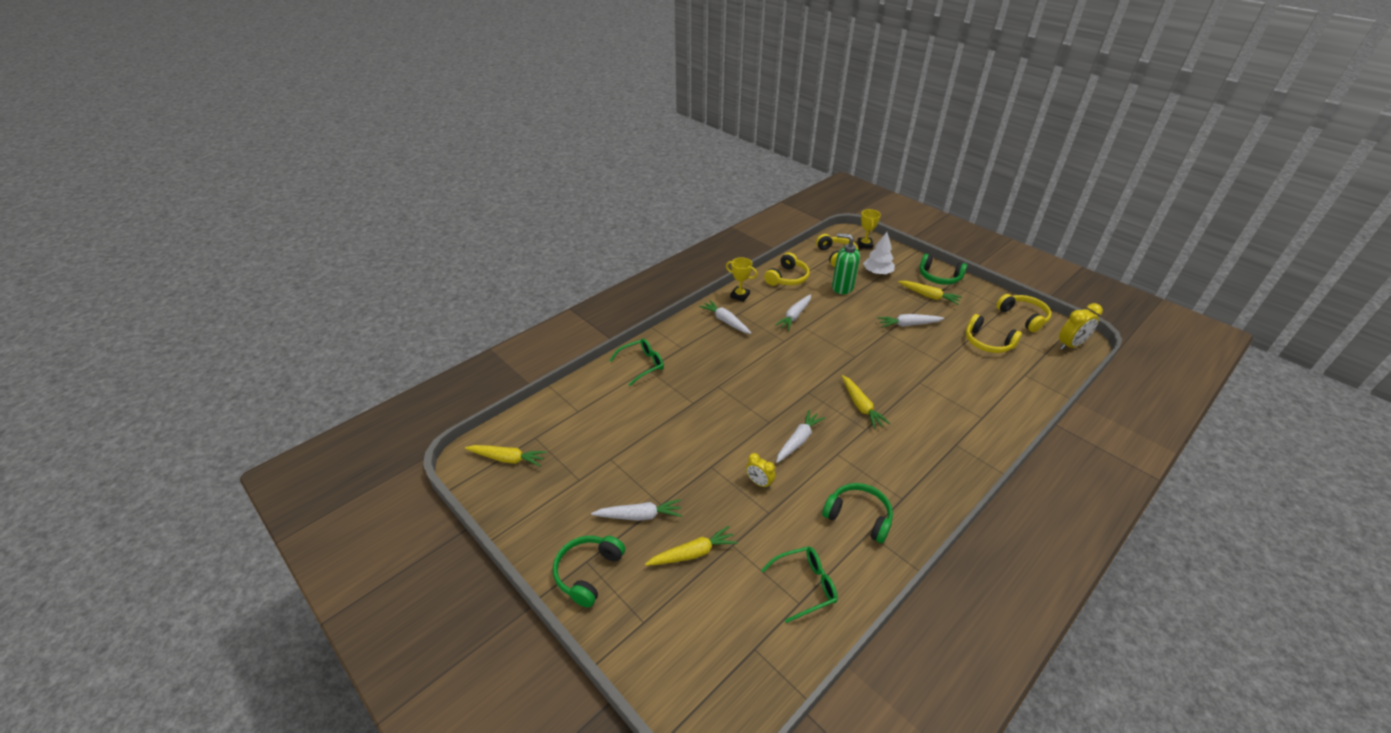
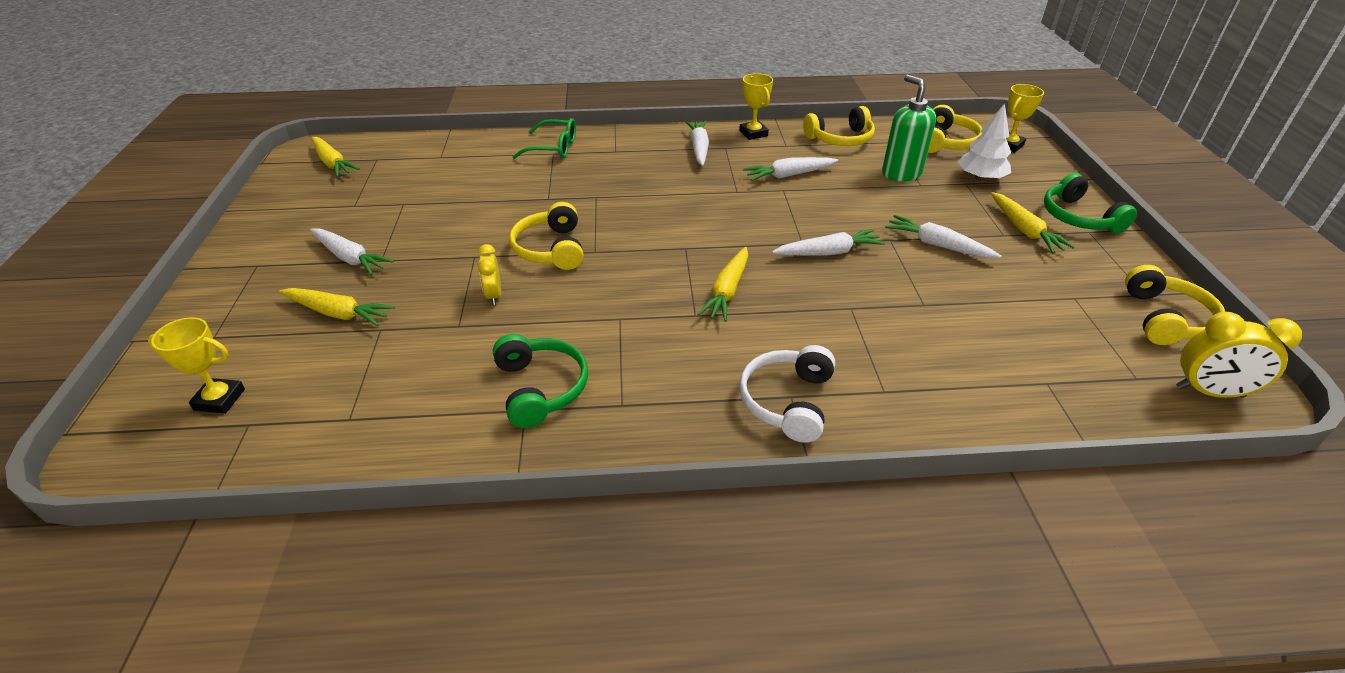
camera: 40 degrees right, 0 degrees up
(588, 573) = (243, 274): green headphones -> none
(715, 650) = (220, 399): none -> yellow trophy
(798, 440) = (597, 283): white carrot -> white carrot (828, 252)
(805, 585) = (380, 408): green glasses -> none
(958, 448) = (788, 401): none -> white headphones
(987, 342) = (1041, 318): yellow headphones -> yellow headphones (551, 249)

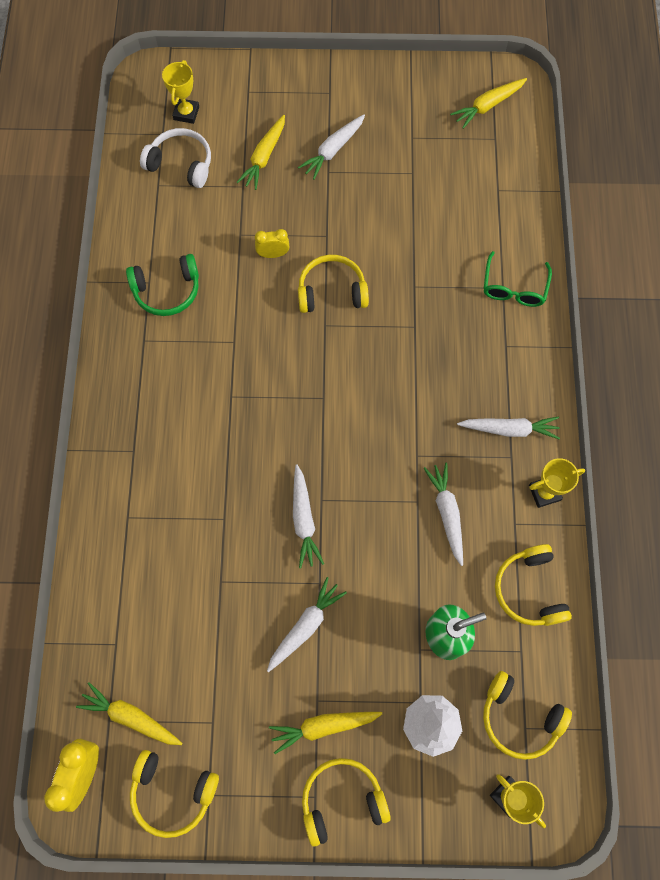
camera: 95 degrees right, 30 degrees up
(727, 291) = (258, 424): yellow carrot -> yellow carrot (131, 717)
(788, 401) = (128, 448): white headphones -> white headphones (181, 164)
(1078, 217) = (342, 800): green headphones -> yellow headphones

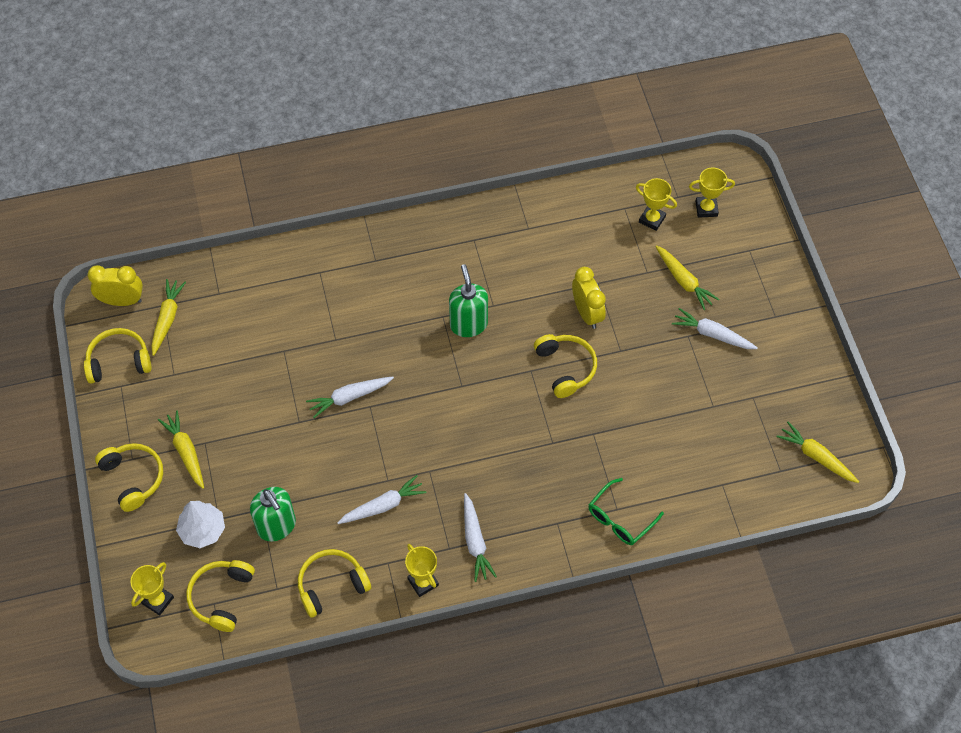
camera: 75 degrees right, 10 degrees down
(167, 290) = (525, 243): green headphones -> none
(173, 792) = (119, 361): yellow headphones -> yellow headphones turned 75 degrees clockwise
(181, 164) = (652, 219): white headphones -> yellow trophy
(249, 372) = (468, 324): none -> green soap dispenser
(264, 157) = (684, 281): yellow carrot -> yellow carrot turned 135 degrees counterclockwise
(273, 254) = (587, 313): yellow clock -> yellow clock, size x1.60
(305, 626) = (261, 420): white carrot -> none
(514, 288) = (620, 518): green glasses -> green glasses turned 45 degrees counterclockwise

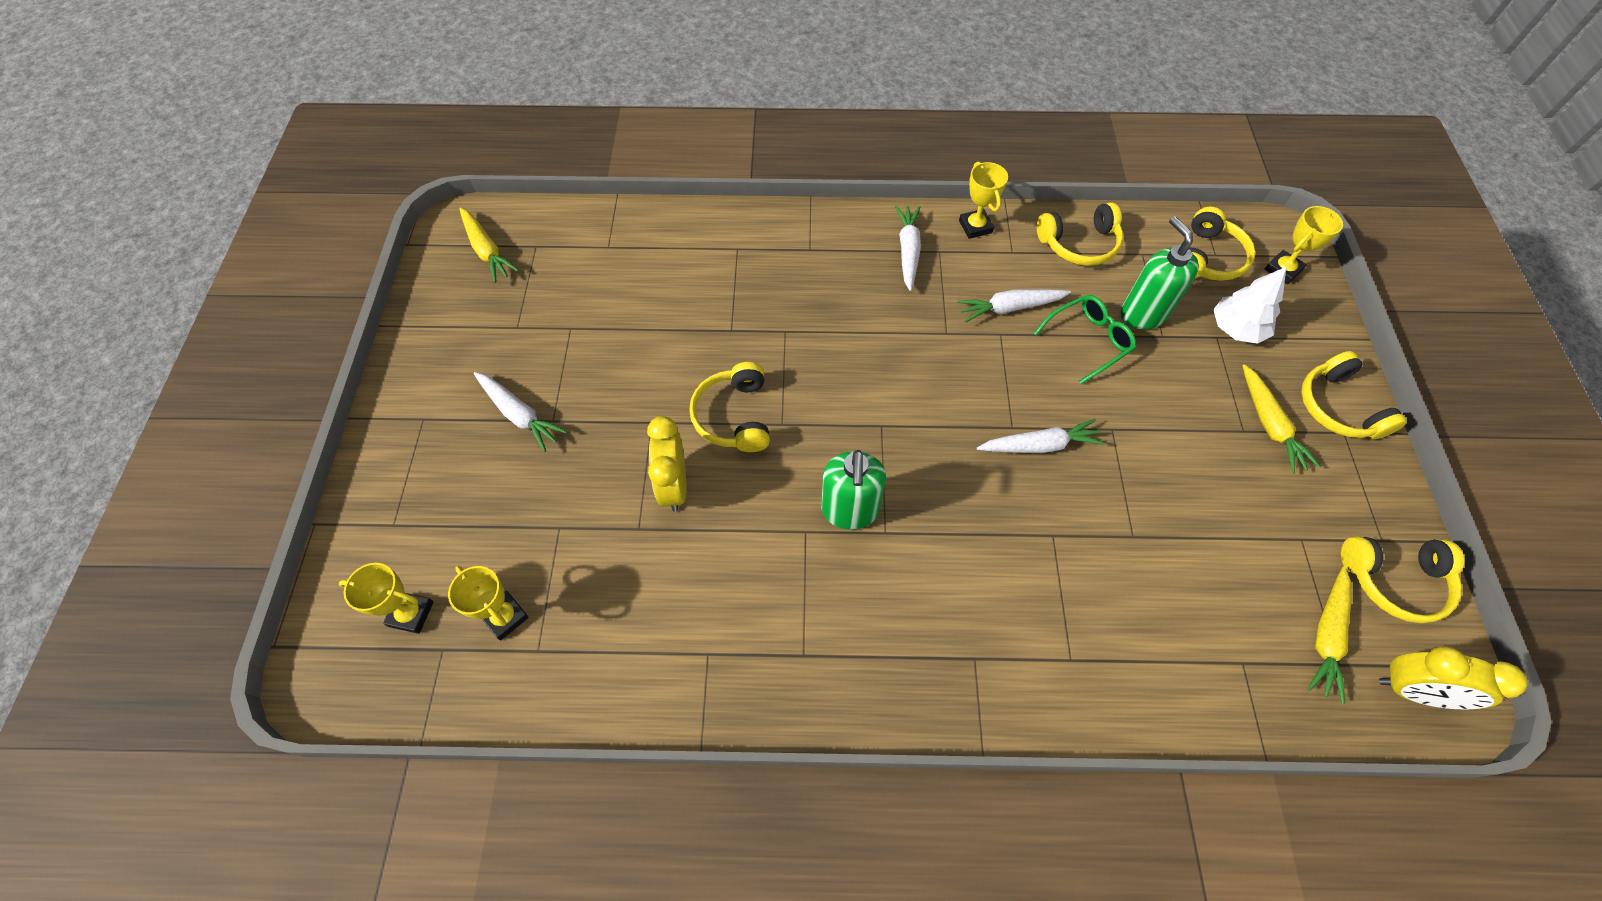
camera: 165 degrees left, 0 degrees up
(620, 518) = (738, 239): green glasses -> green glasses (1088, 341)
(684, 281) = (514, 500): yellow carrot -> none

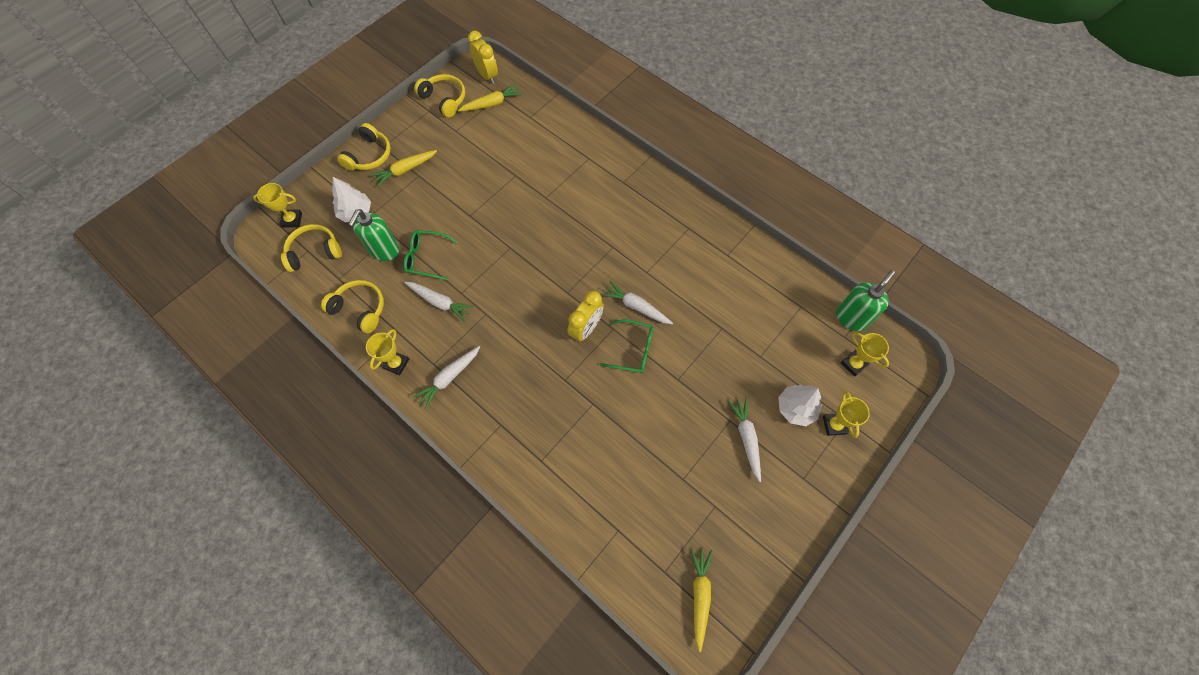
camera: 140 degrees left, 5 degrees up
(472, 492) = (795, 408): none -> white tree
(505, 617) = (808, 331): yellow trophy -> yellow trophy (834, 425)
(674, 485) = (690, 336): yellow clock -> yellow clock (586, 329)
(734, 416) = (633, 350): yellow headphones -> green glasses
(850, 510) = (619, 266): green soap dispenser -> green soap dispenser (851, 318)
(1039, 445) = (508, 232): white carrot -> white carrot (636, 307)
(1269, 424) = (405, 170): yellow carrot -> yellow carrot turned 150 degrees counterclockwise

